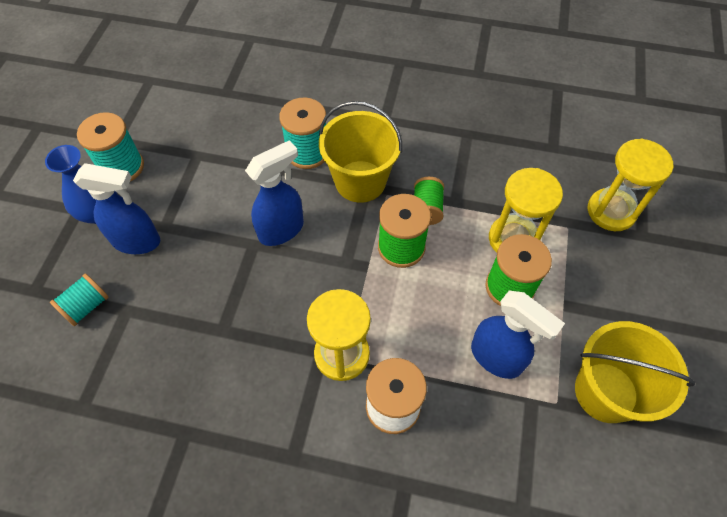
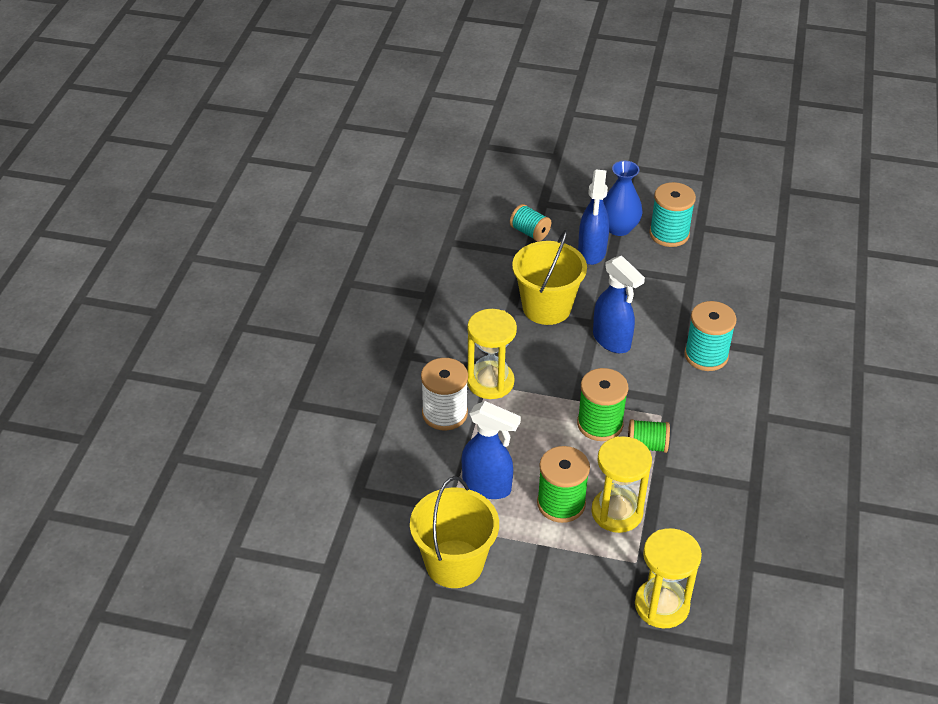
camera: 90 degrees right, 15 degrees down
(360, 181) = (675, 395): yellow bucket -> yellow bucket (546, 307)
(496, 358) = (487, 486): blue spray bottle -> blue spray bottle turned 105 degrees counterclockwise

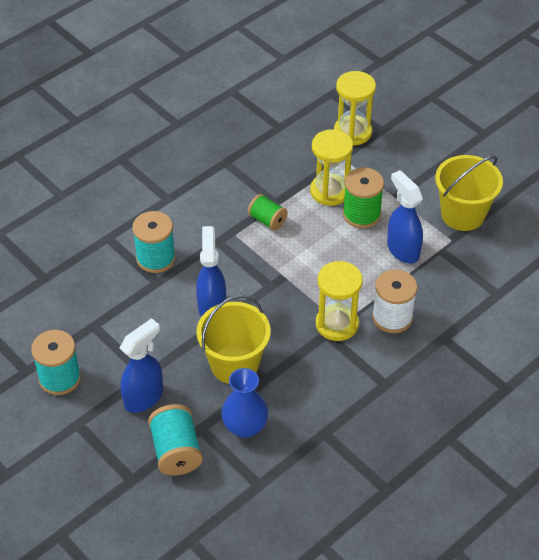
camera: 145 degrees left, 5 degrees up
(530, 232) = (176, 451): turquoise spool -> turquoise spool, size x1.54
(600, 424) = (285, 250): green spool -> none
(619, 228) = (94, 409): blue vase -> blue vase (245, 427)

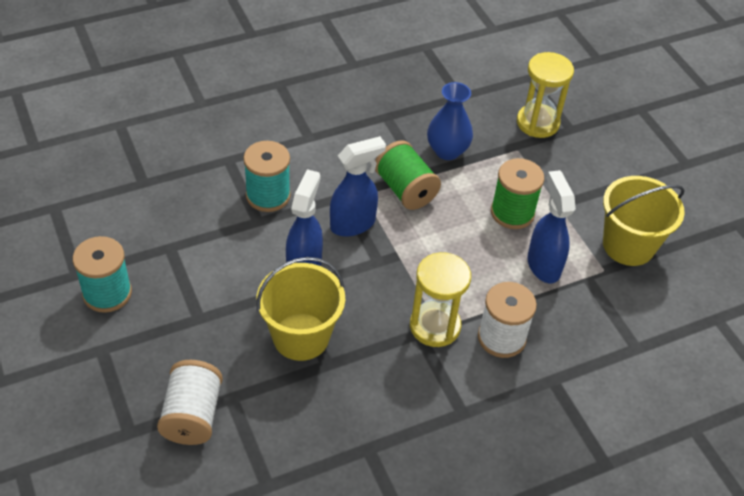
camera: 15 degrees right, 0 degrees up
(144, 397) = (186, 342): blue spray bottle -> blue spray bottle (353, 224)
(176, 451) = (192, 415): turquoise spool -> white spool
(245, 427) = (281, 412): blue vase -> blue vase (447, 151)
(267, 220) = (405, 190): green spool -> green spool, size x1.54
(329, 191) = (487, 178): yellow hourglass -> none

